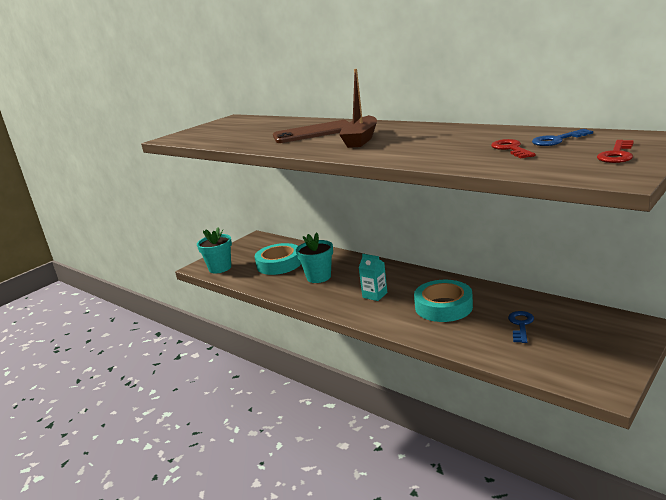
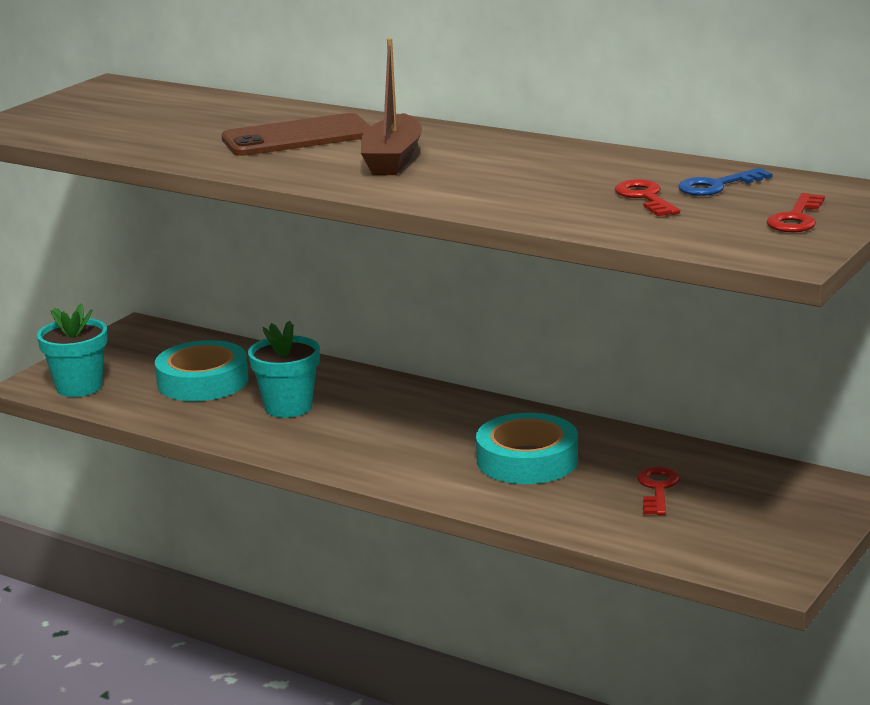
camera: 10 degrees left, 0 degrees up
(375, 295) = (401, 440): turquoise carton -> none
(521, 325) = (657, 489): blue key -> red key

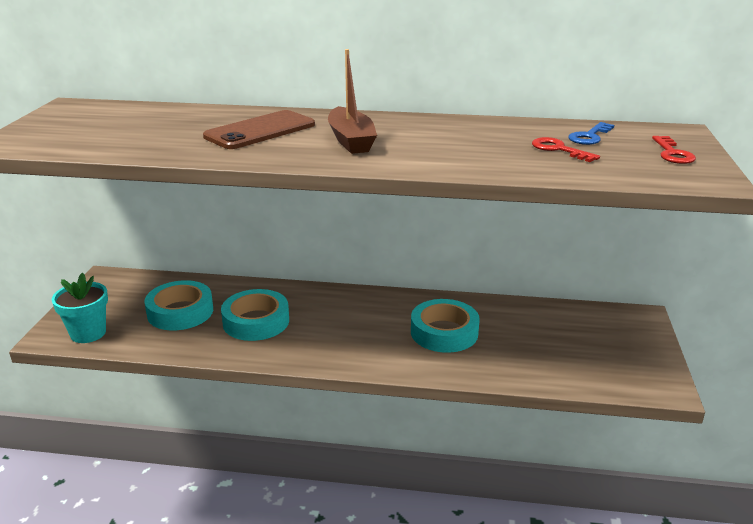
camera: 25 degrees left, 5 degrees up
(288, 407) = (256, 321): turquoise flower pot -> turquoise tape
(657, 489) = (539, 338): red key -> none

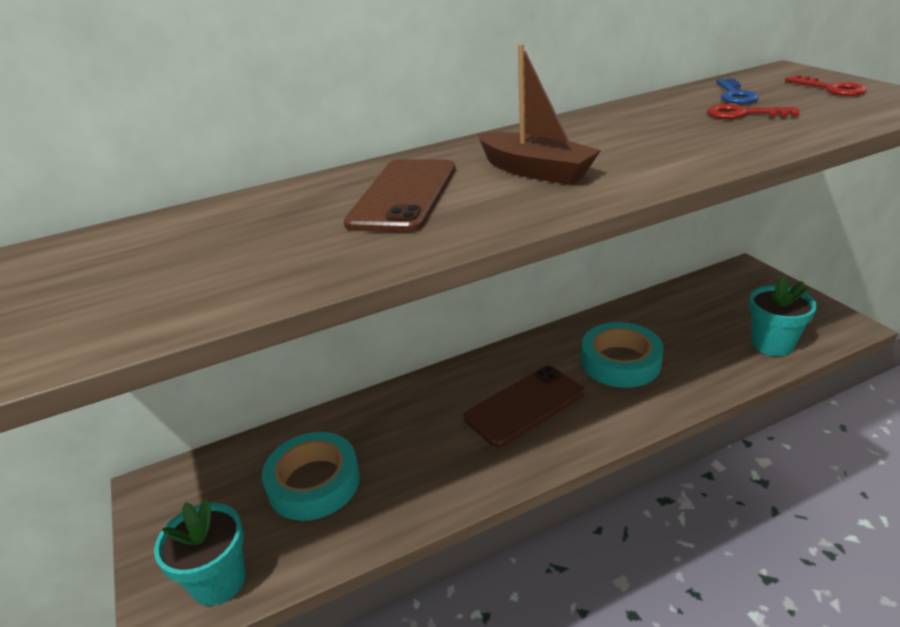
camera: 30 degrees left, 5 degrees up
(256, 321) = (421, 447): turquoise tape -> none
(344, 328) = (524, 405): none -> brown phone
(577, 371) = (772, 344): none -> turquoise flower pot

